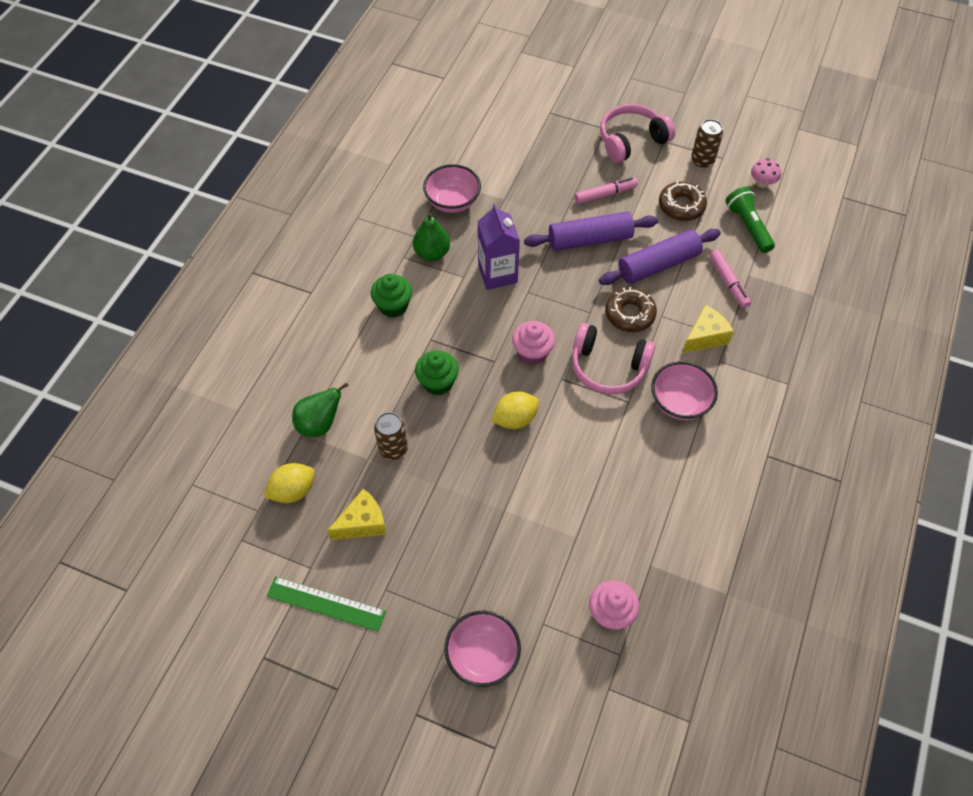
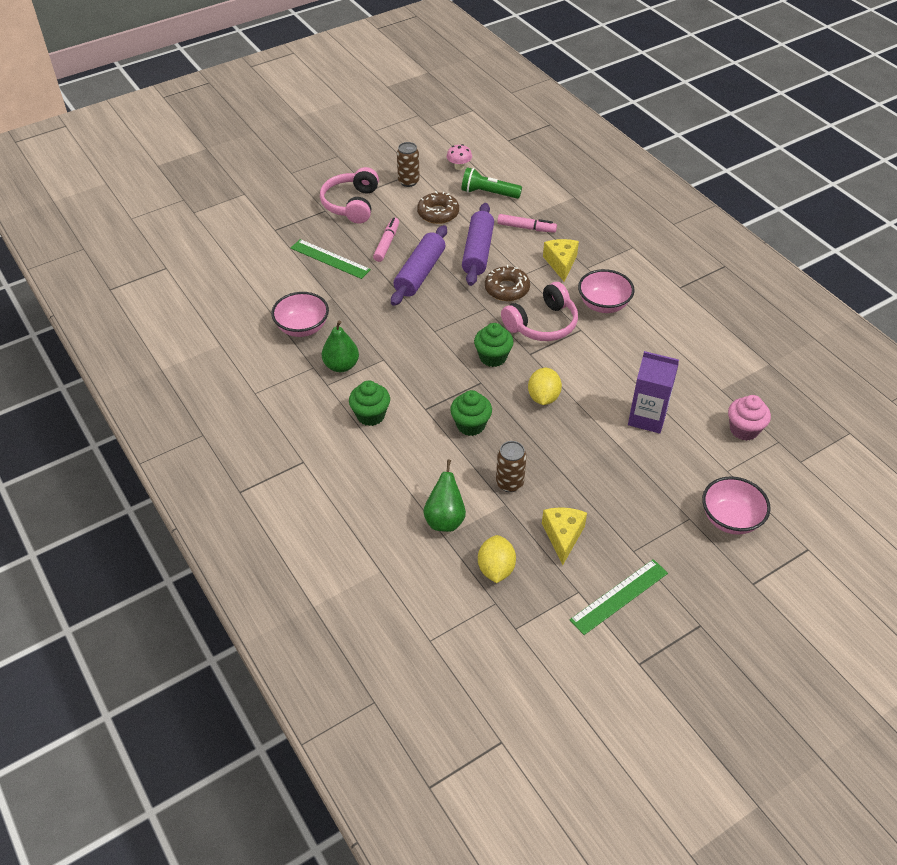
camera: 55 degrees left, 10 degrees down
(497, 274) = (401, 338): purple carton -> purple carton (647, 417)
(532, 353) = (493, 357): pink cupcake -> green cupcake
(549, 169) = (330, 259): none -> green ruler

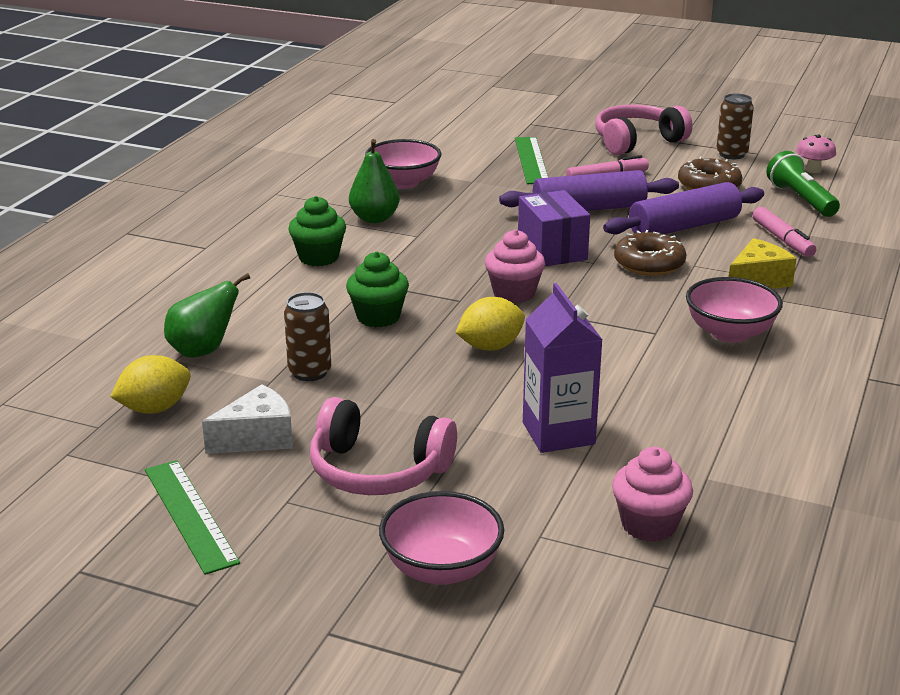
camera: 55 degrees right, 20 degrees down
(456, 315) = (552, 250): none -> purple box
(493, 357) = (514, 293): green cupcake -> pink cupcake
(542, 324) = (623, 305): pink headphones -> pink headphones (377, 471)
(563, 536) = (257, 438): yellow cheese -> white cheese
(619, 596) = (190, 515): green ruler -> green ruler turned 45 degrees clockwise

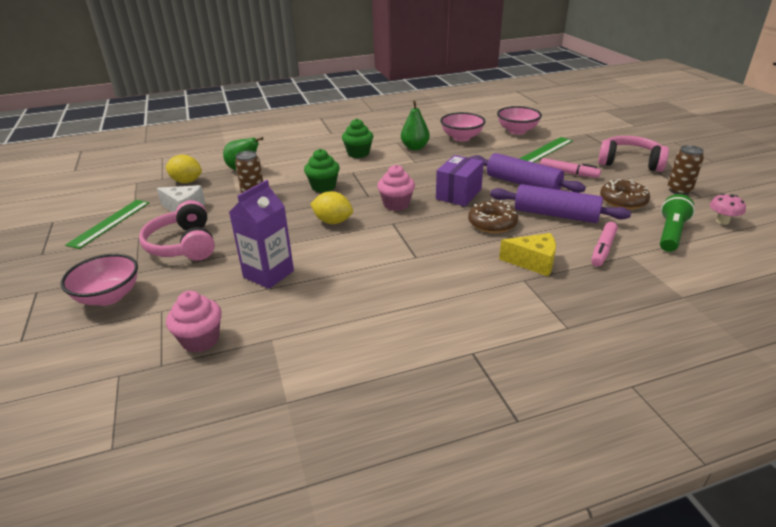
camera: 50 degrees right, 5 degrees up
(730, 333) = (452, 279): pink bowl -> pink bowl (517, 131)

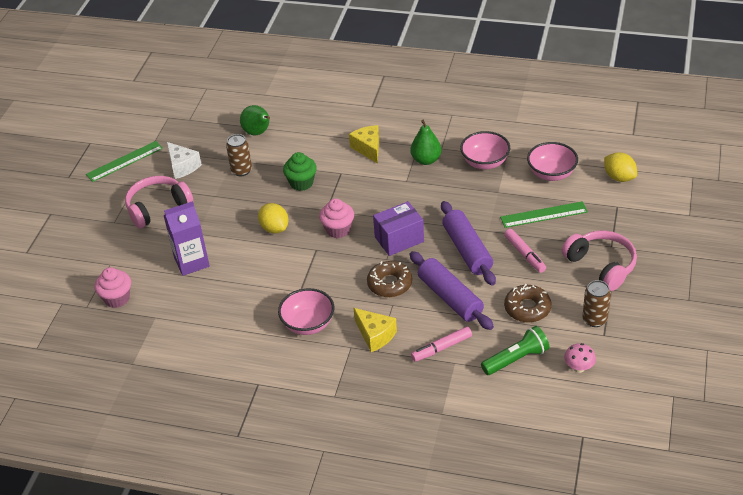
camera: 35 degrees right, 10 degrees up
(109, 297) = (87, 238): pink bowl -> pink bowl (308, 324)
(183, 245) = (158, 207): pink headphones -> pink headphones turned 45 degrees clockwise
(186, 181) = (204, 131): yellow lemon -> yellow lemon (619, 177)
(358, 153) = (368, 149): green cupcake -> yellow cheese

